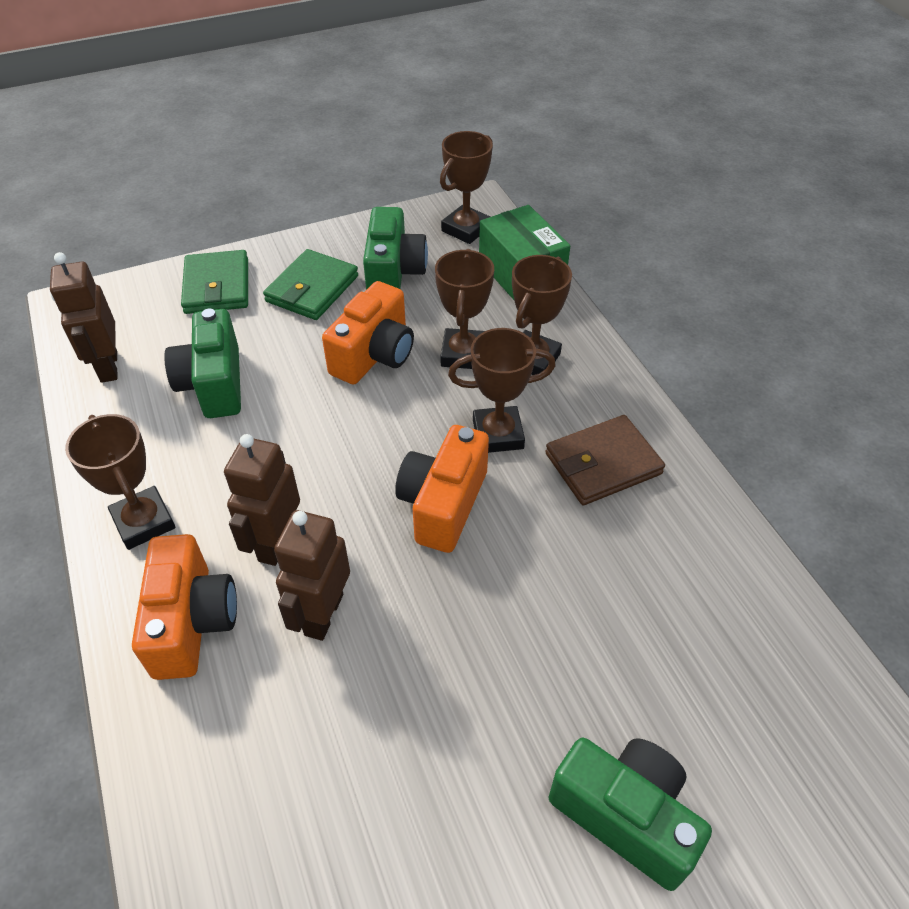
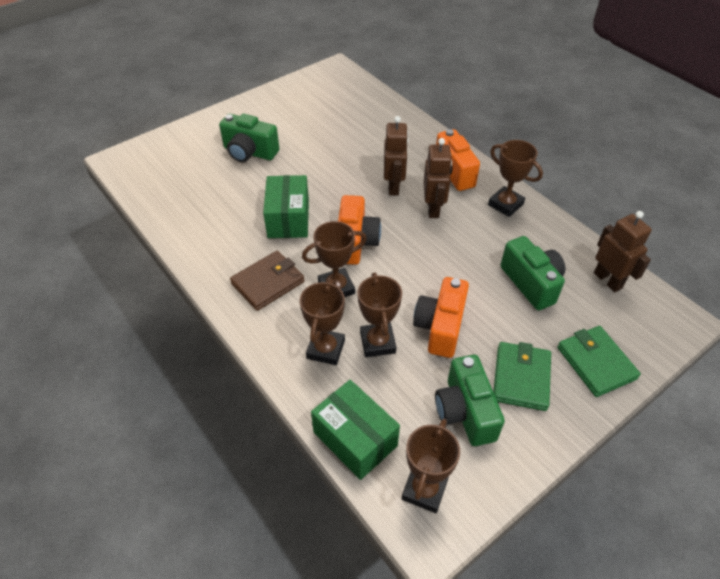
camera: 165 degrees right, 0 degrees up
(554, 581) = (288, 219): none -> green box

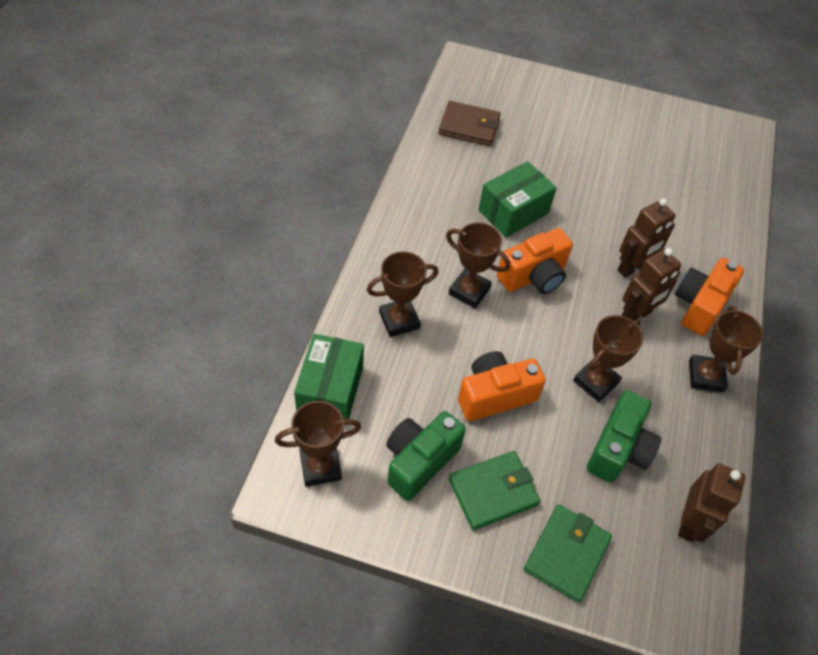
camera: 50 degrees right, 5 degrees up
(249, 152) = (563, 137): green camera -> none
(268, 283) = (431, 240): brown wallet -> brown wallet (469, 127)
(377, 342) = (437, 354): brown trophy -> brown trophy (595, 382)

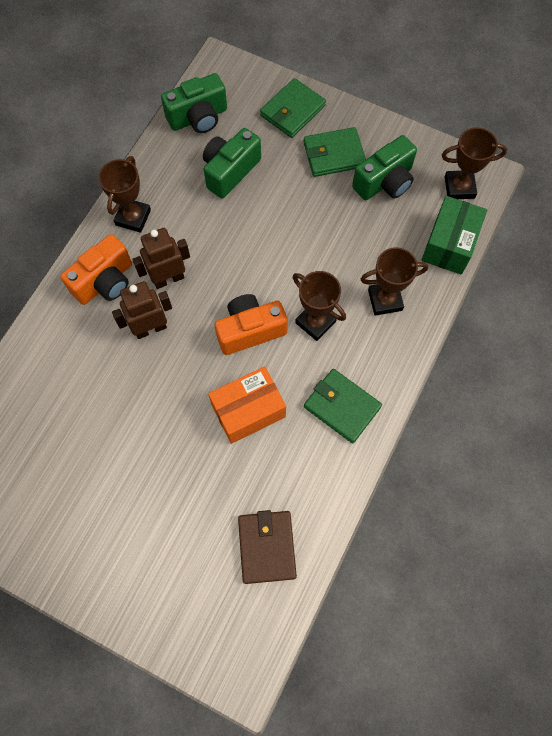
camera: 165 degrees left, 15 degrees up
(427, 223) = (342, 407): none -> green wallet
(469, 127) = (267, 547): brown wallet -> brown wallet turned 60 degrees clockwise
(495, 395) = (315, 223): orange camera -> none
(513, 212) = (248, 411): green box -> orange box
(595, 382) = (228, 224): brown trophy -> none
(689, 523) = (198, 117): brown robot -> green camera

